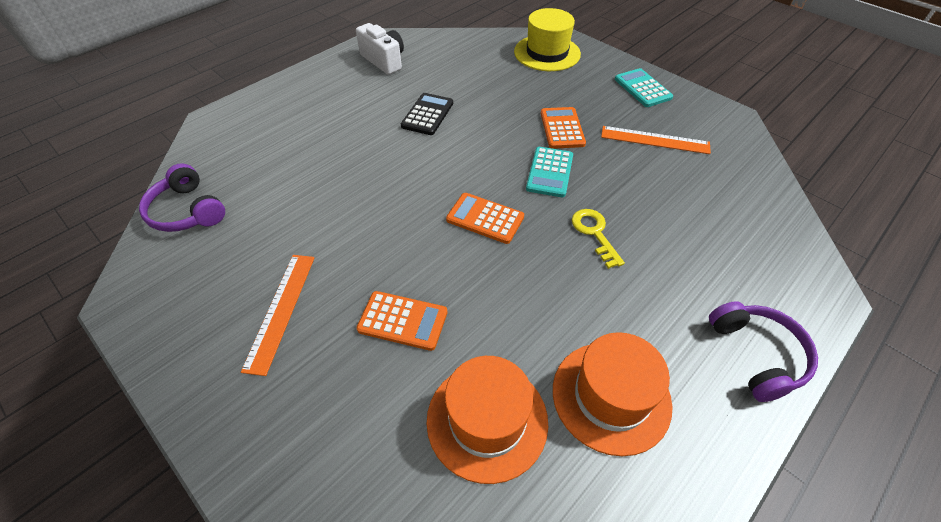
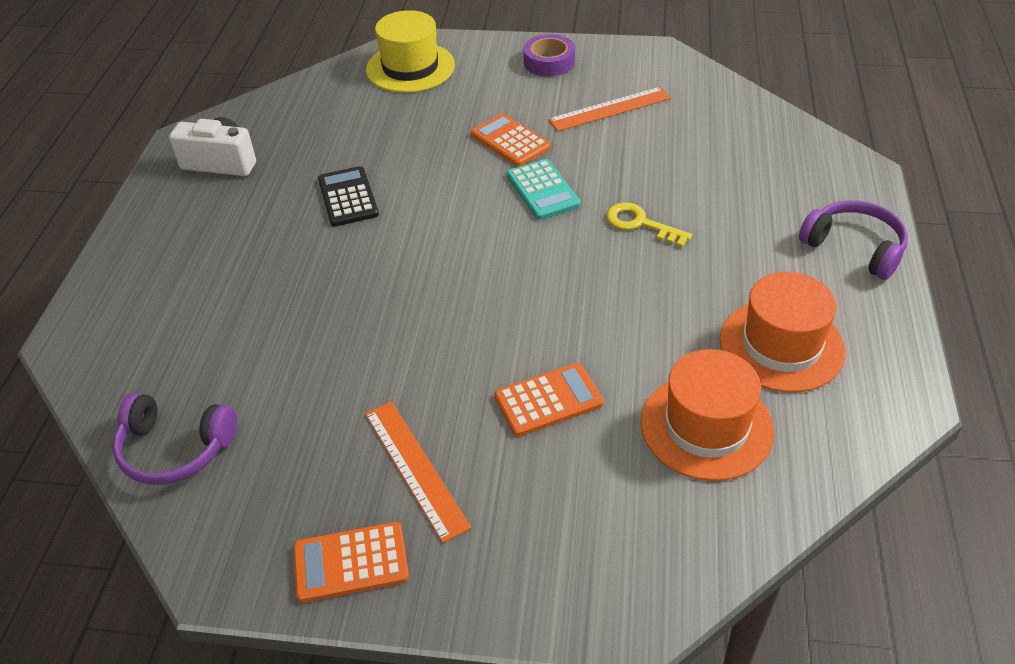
camera: 35 degrees left, 5 degrees down
(485, 218) = (526, 267): orange calculator -> orange calculator (351, 562)
(642, 88) = (549, 62): turquoise calculator -> purple tape

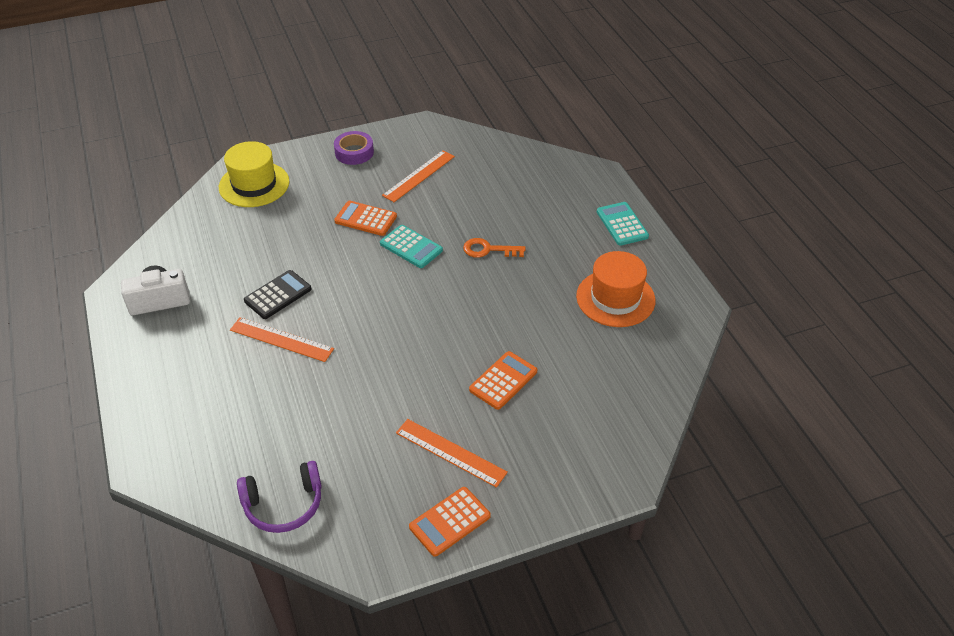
camera: 30 degrees left, 0 degrees up
(315, 249) = (281, 339): none -> orange ruler
(348, 197) = (278, 295): black calculator -> black calculator turned 90 degrees clockwise
(640, 224) = (488, 250): yellow key -> orange key
(706, 426) = (602, 361): orange hat -> none
(854, 248) = (622, 224): purple headphones -> turquoise calculator

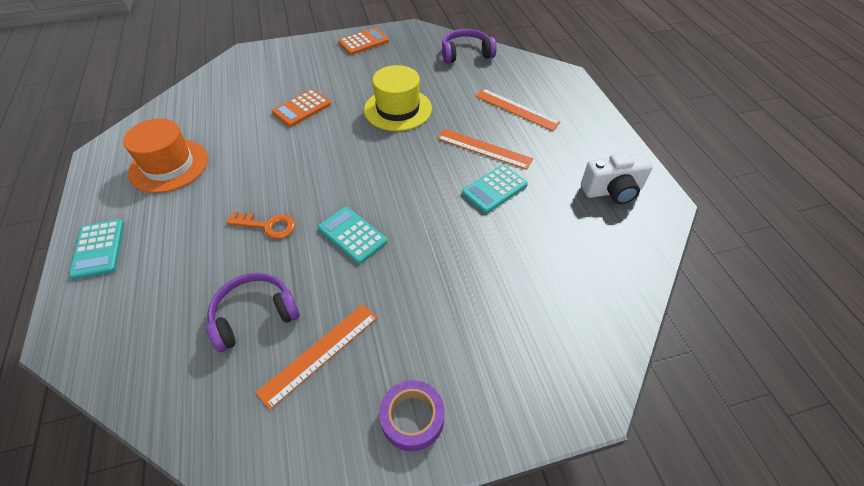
camera: 175 degrees left, 5 degrees up
(254, 184) = (558, 354): yellow hat -> yellow hat (398, 109)
(278, 295) = (494, 189): black calculator -> turquoise calculator
(366, 219) = (401, 279): orange calculator -> none
(450, 452) = (355, 71): orange ruler -> orange ruler (516, 109)
(472, 191) = (254, 316): none -> purple headphones

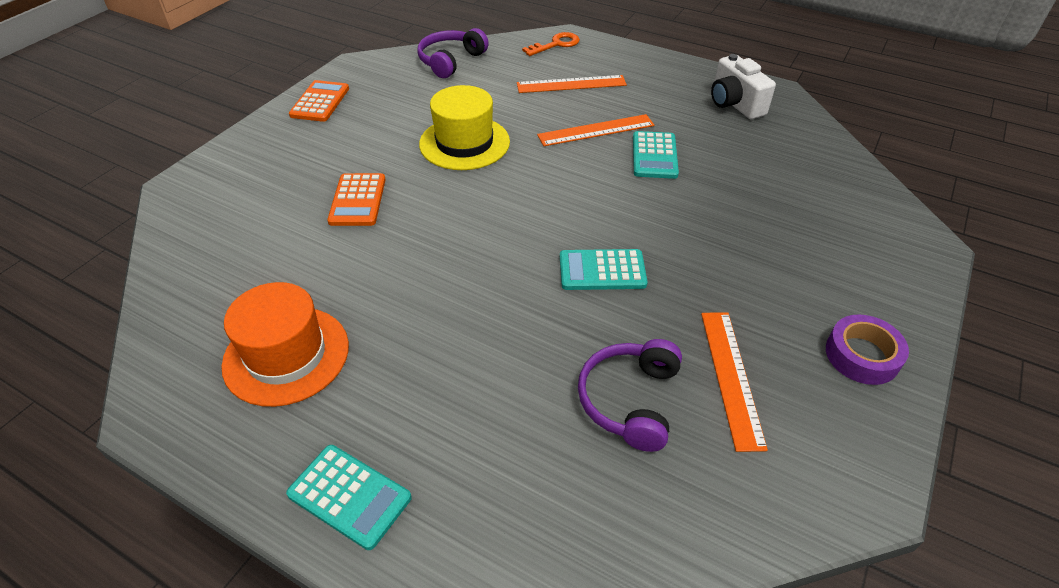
camera: 45 degrees left, 5 degrees down
(267, 226) = (510, 323): orange key -> orange key (556, 44)
(612, 191) = (734, 104): white camera -> white camera turned 120 degrees clockwise

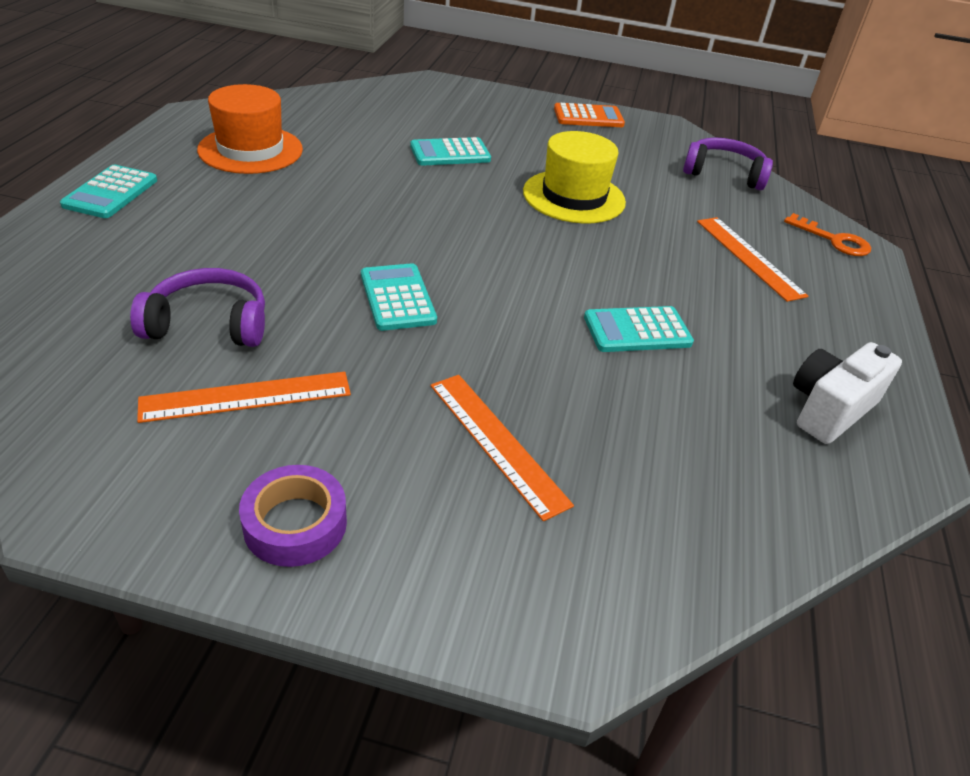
camera: 70 degrees right, 5 degrees down
(357, 200) = (450, 153): orange calculator -> turquoise calculator
(596, 130) = (660, 281): orange ruler -> orange ruler (496, 442)

